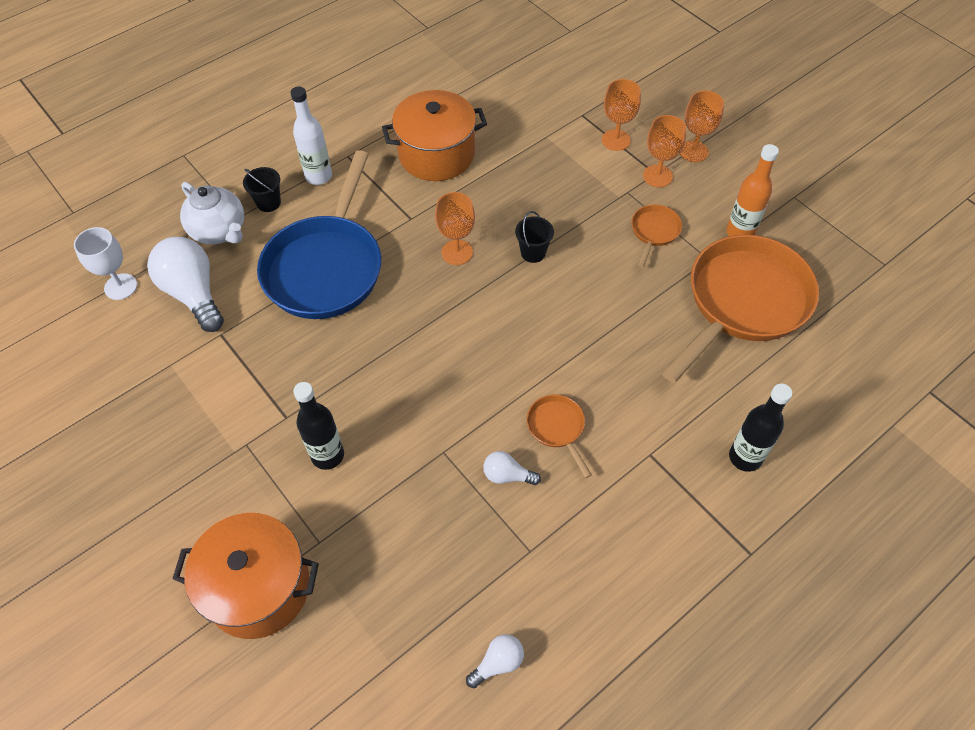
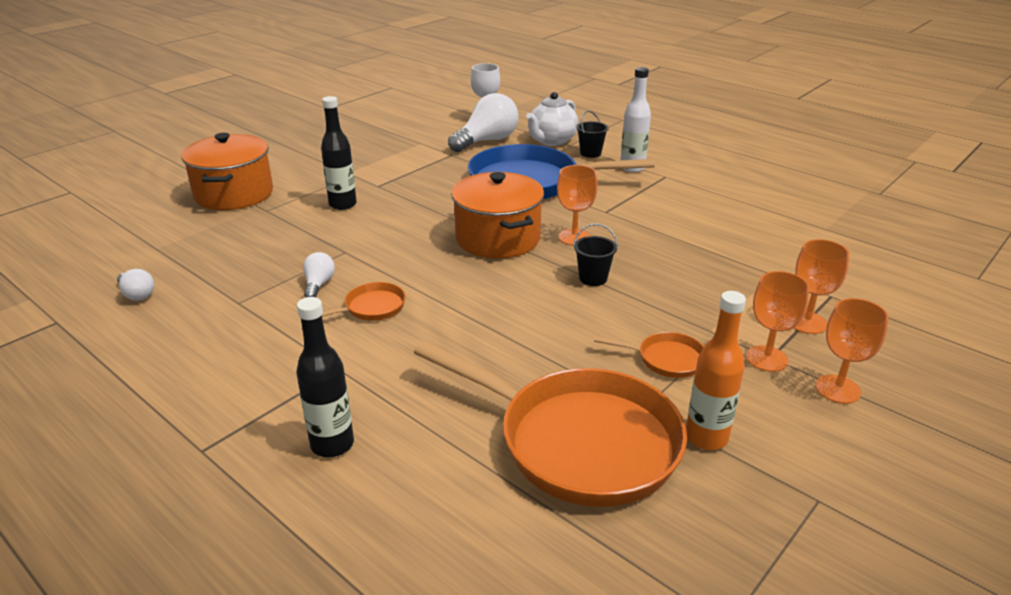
camera: 80 degrees right, 25 degrees down
(436, 154) = (697, 215): orange pot -> orange pot (498, 238)

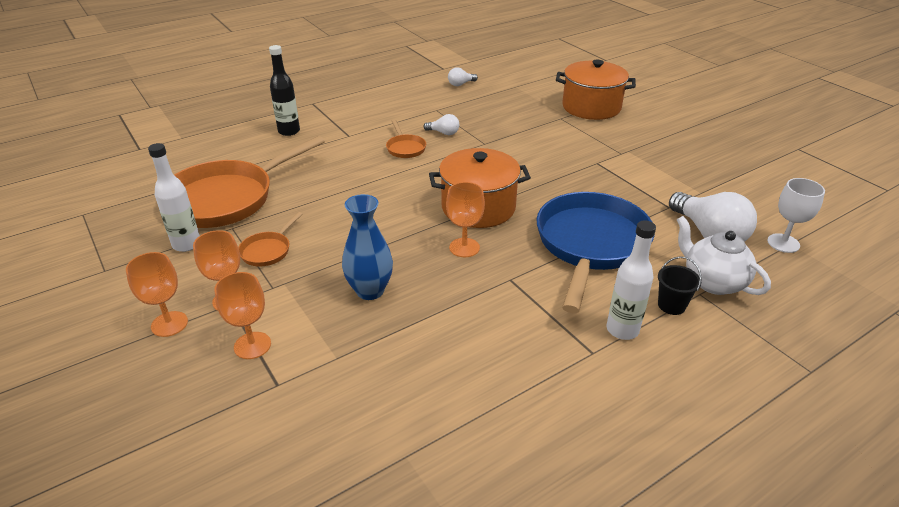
camera: 105 degrees right, 5 degrees up
(343, 204) = (562, 146): black bottle -> none
(593, 278) = (391, 242): black bucket -> none
(677, 275) = (370, 291): none -> blue vase
(706, 437) = (186, 244): orange bottle -> white bottle

